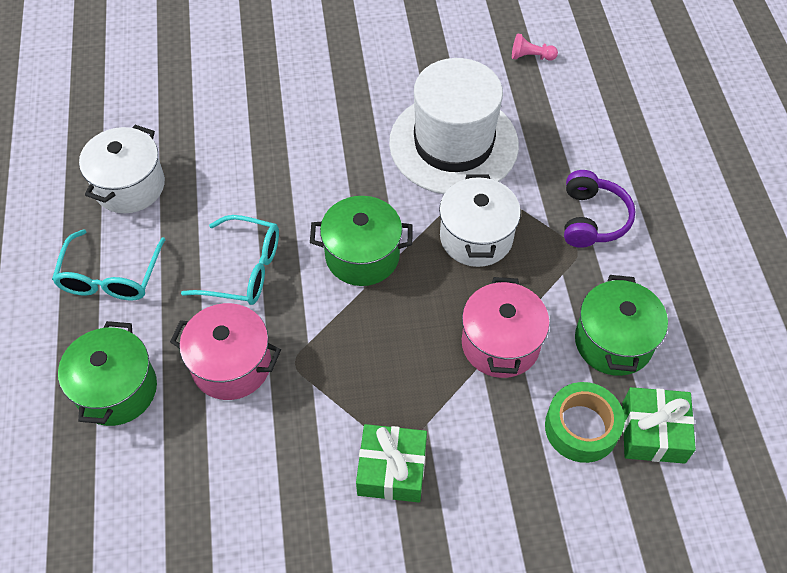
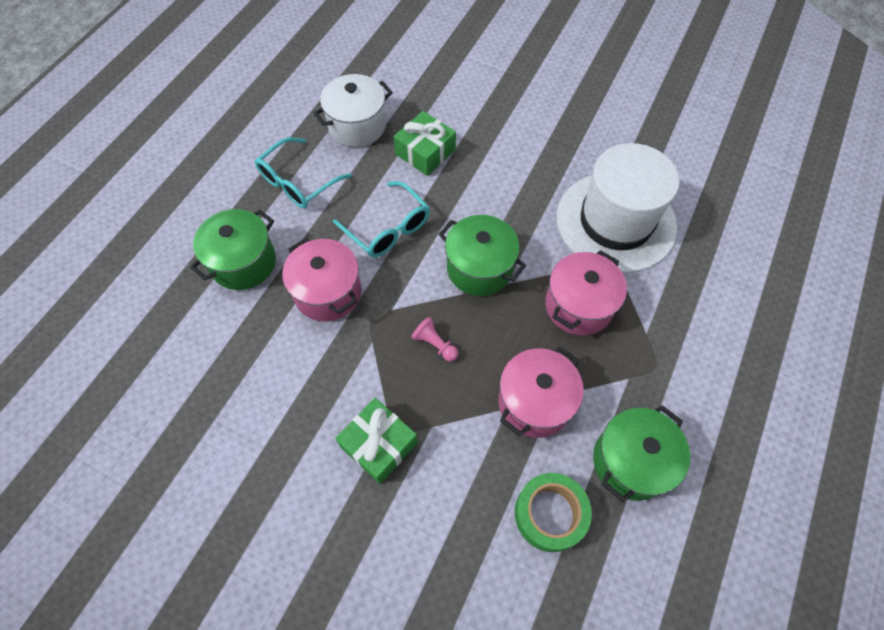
camera: 35 degrees right, 5 degrees up
(476, 237) = (578, 306): white pot -> pink pot
(531, 56) = (734, 186): pink pawn -> pink pawn (435, 344)
(592, 219) = (689, 348): purple headphones -> none
(653, 432) = (608, 561): green gift -> green gift (425, 152)

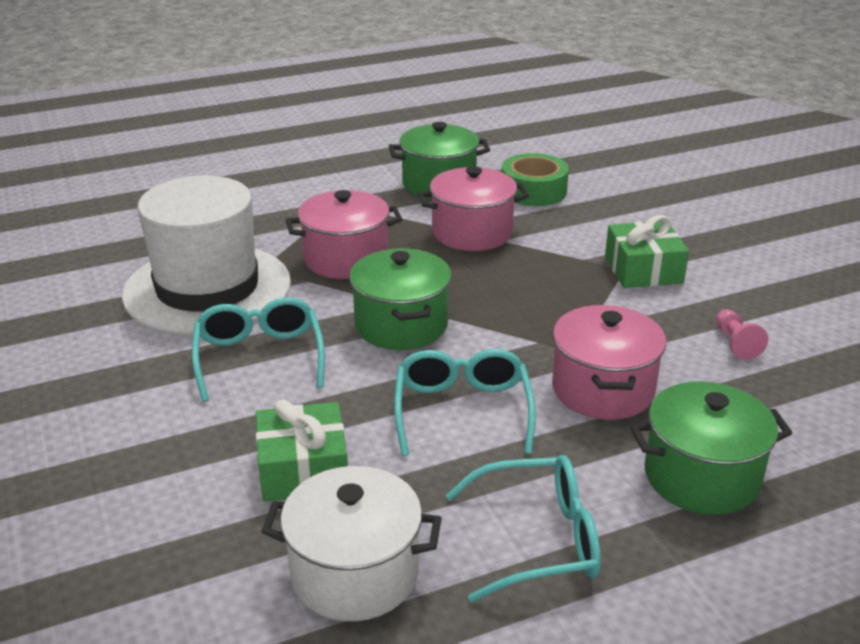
camera: 140 degrees left, 30 degrees down
(435, 344) = (520, 299): pink pawn -> pink pawn (735, 343)
(521, 194) = (259, 358): none -> turquoise glasses

